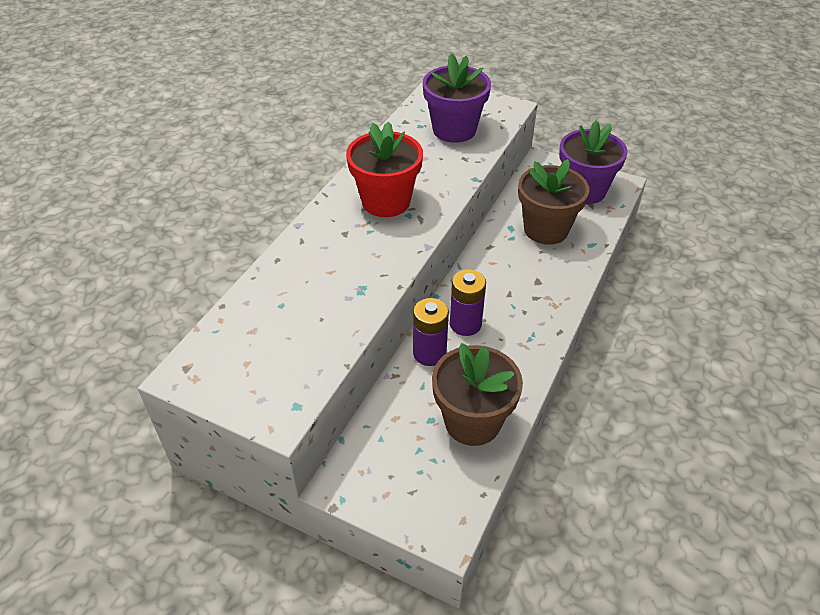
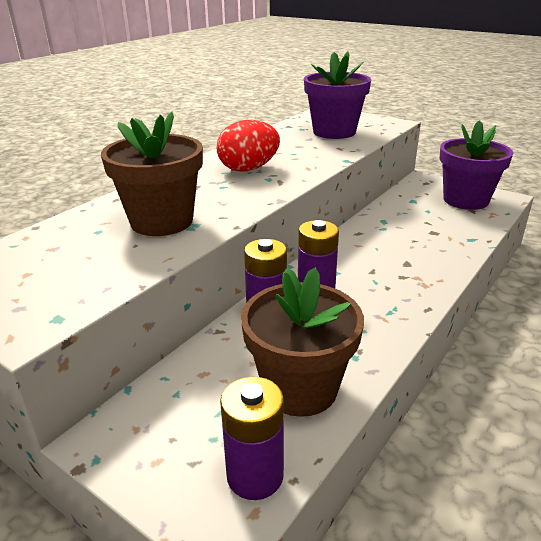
camera: 10 degrees right, 15 degrees down
(386, 201) = (248, 169): red flower pot -> red egg
(457, 495) = (255, 476): none -> purple battery
(546, 229) = (421, 224): brown flower pot -> brown flower pot (162, 221)

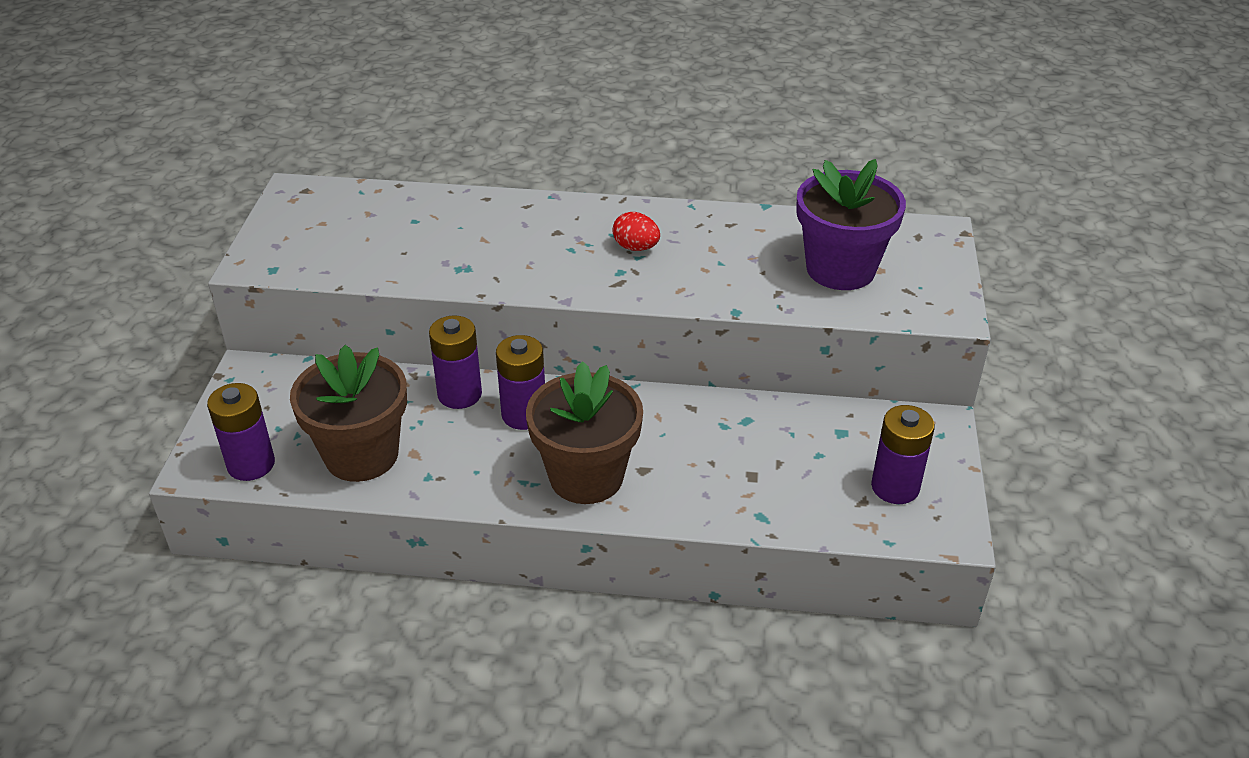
camera: 60 degrees right, 10 degrees up
(162, 221) = (458, 246): brown flower pot -> brown flower pot (586, 476)
(248, 169) = (636, 247): red egg -> red egg, size x0.59
(465, 200) = (895, 487): purple flower pot -> purple battery

